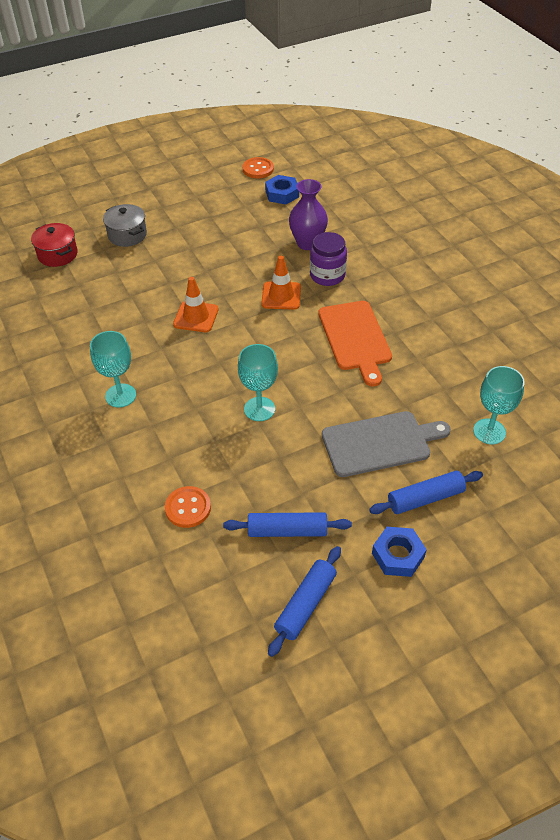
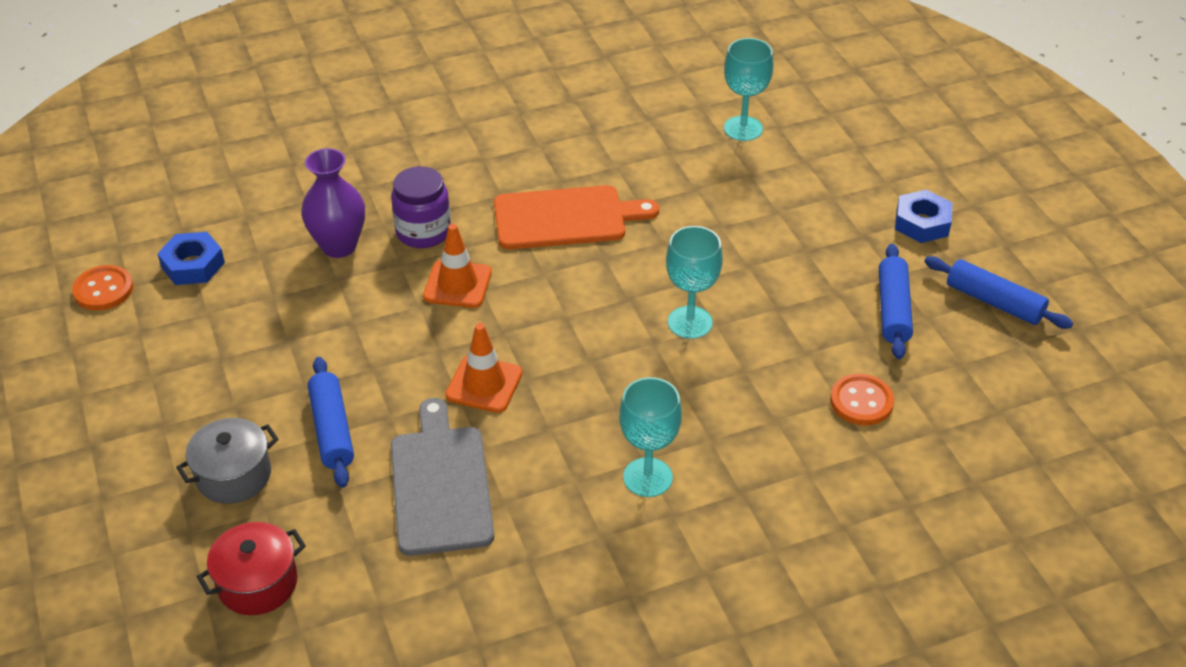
camera: 85 degrees left, 5 degrees down
(380, 443) = (757, 217): grey cutting board -> grey cutting board (440, 484)
(425, 498) = (842, 192): blue rolling pin -> blue rolling pin (332, 430)

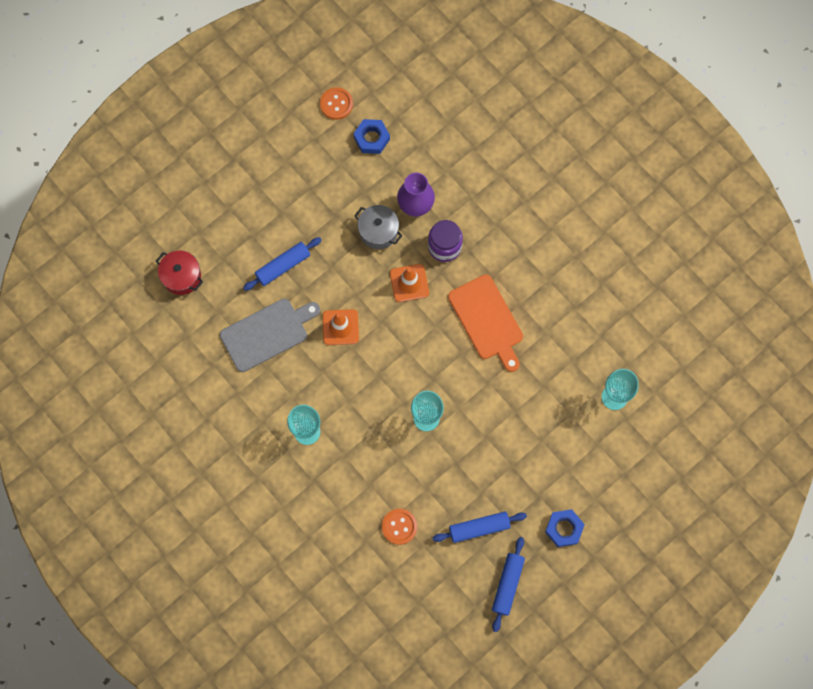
camera: 70 degrees right, 30 degrees up
(234, 475) = (238, 234): grey pot -> grey pot (378, 231)

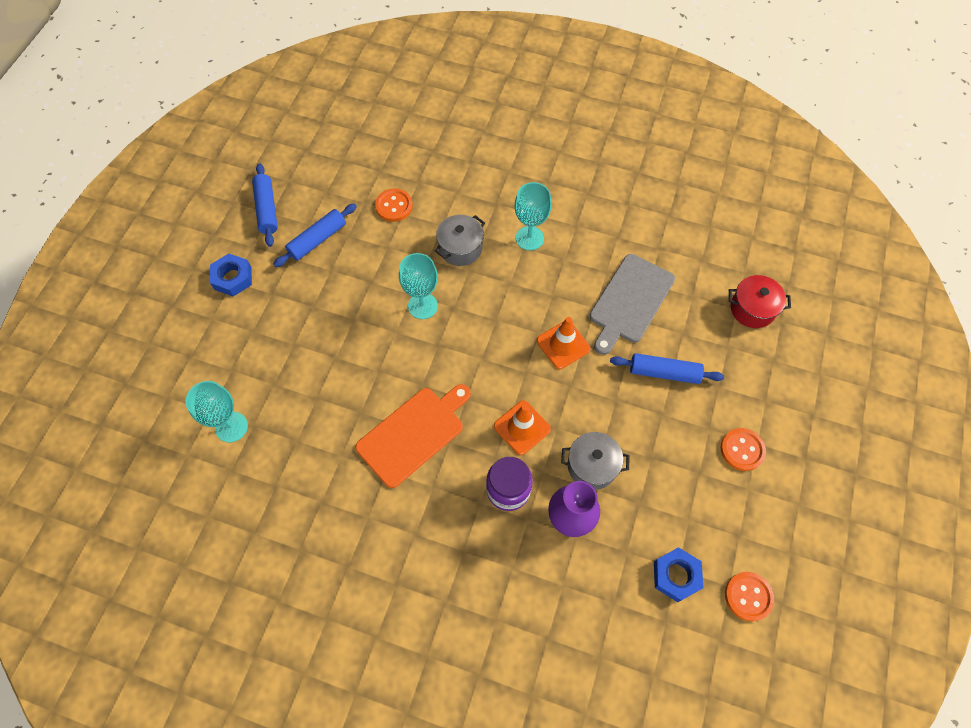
camera: 150 degrees right, 10 degrees down
(271, 186) = (742, 450): none -> orange button
(283, 266) = (664, 373): blue rolling pin -> blue rolling pin turned 75 degrees clockwise
(367, 454) = (460, 248): none -> grey pot
(487, 320) = (413, 434): orange cutting board -> orange cutting board turned 105 degrees clockwise

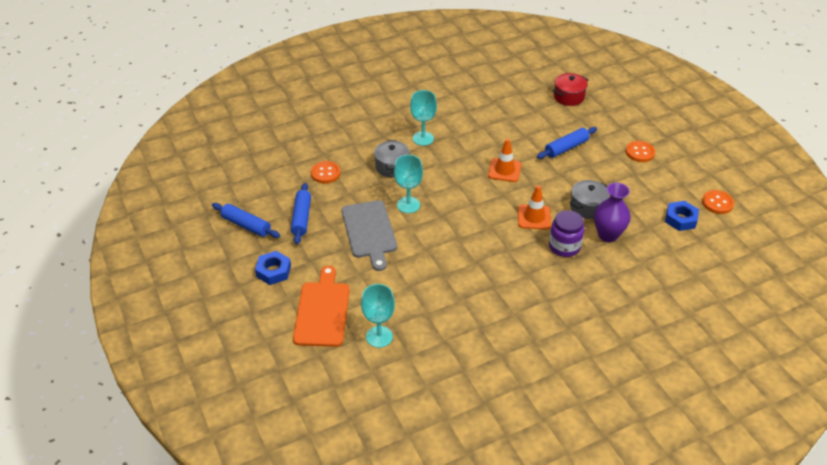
camera: 45 degrees left, 20 degrees down
(413, 434) = (485, 261): orange cutting board -> orange cutting board (322, 311)
(630, 301) = (510, 131): grey cutting board -> grey cutting board (369, 231)

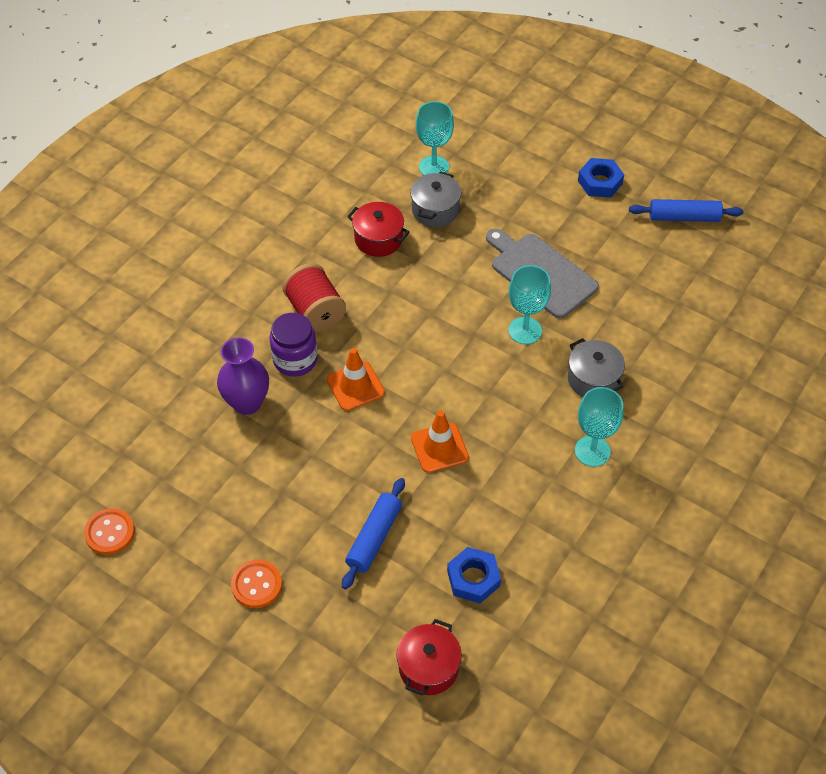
camera: 150 degrees right, 10 degrees up
(301, 218) = (633, 254): blue rolling pin -> none
(322, 311) = (511, 166): orange cutting board -> none
(325, 173) = (667, 328): orange button -> none
(460, 299) = (378, 239): none -> red pot
(534, 270) = (315, 312): none -> red spool
(587, 207) = (293, 436): grey pot -> grey pot (435, 210)
(680, 219) = (156, 476): blue nut -> blue nut (473, 578)

